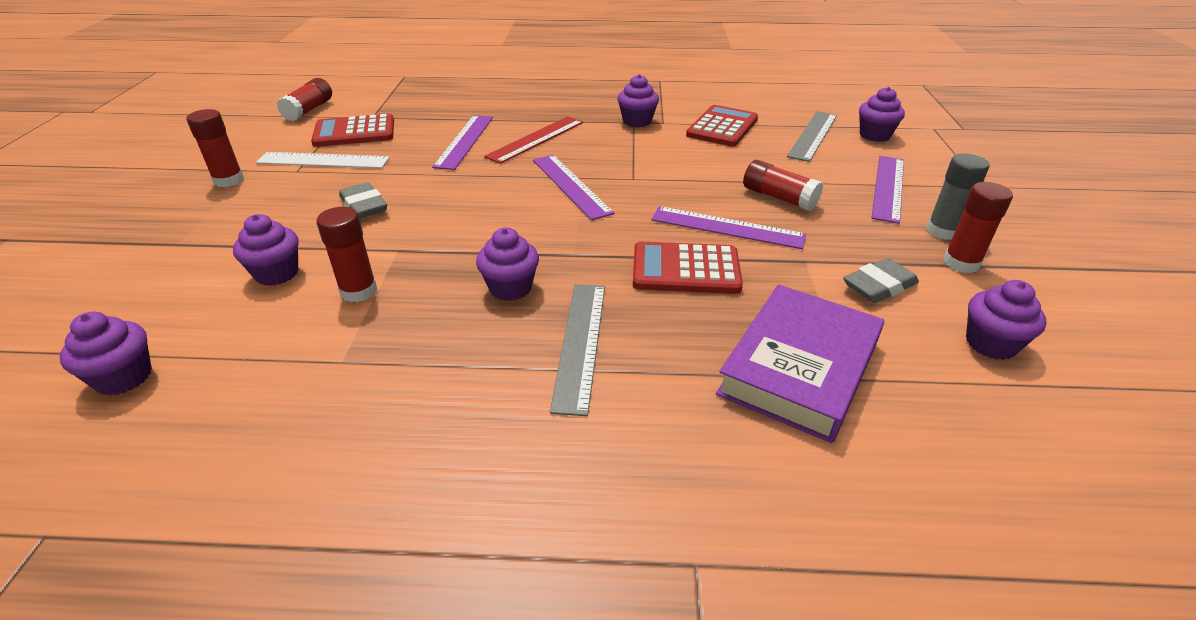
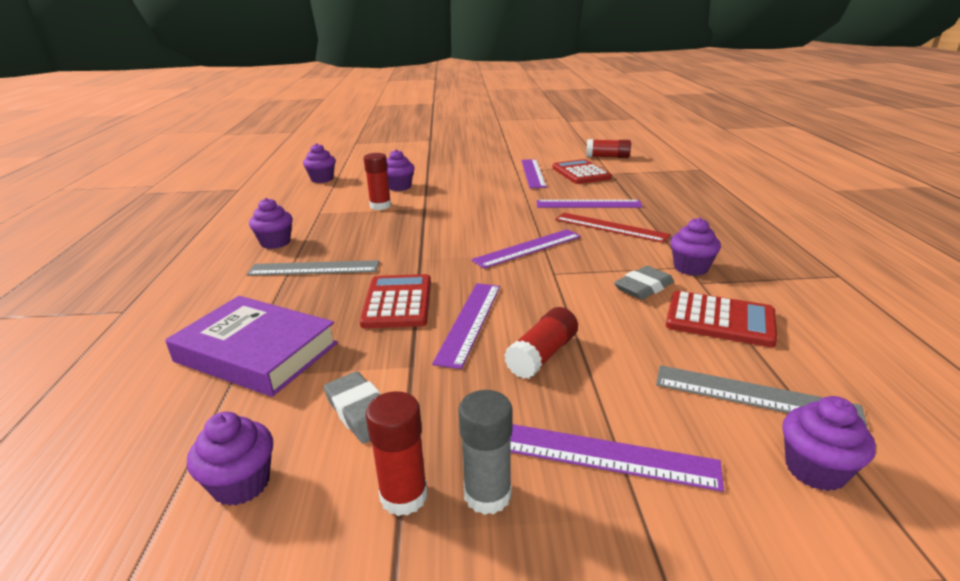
camera: 85 degrees right, 10 degrees down
(228, 180) = (498, 159): red glue stick -> none
(323, 160) = (533, 173): white ruler -> purple ruler
(364, 206) = (476, 192): grey eraser -> grey eraser (643, 287)
(510, 288) = (379, 242): purple cupcake -> purple cupcake (275, 243)

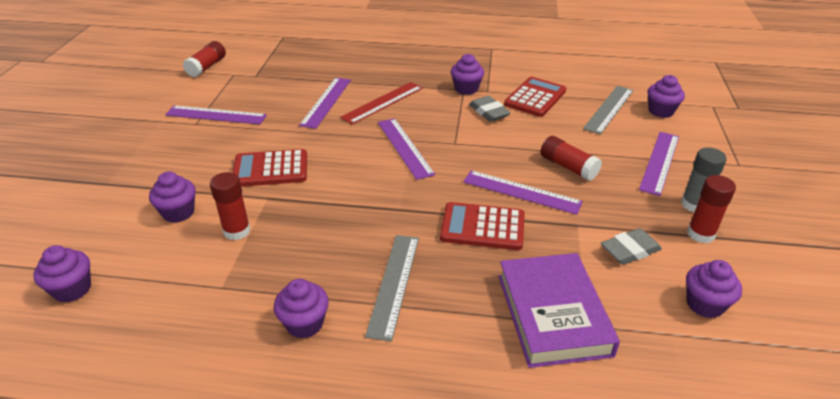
camera: 80 degrees left, 10 degrees up
(256, 352) = (553, 314): purple book -> purple book turned 45 degrees counterclockwise
(580, 173) = (241, 89): red calculator -> red calculator (270, 169)

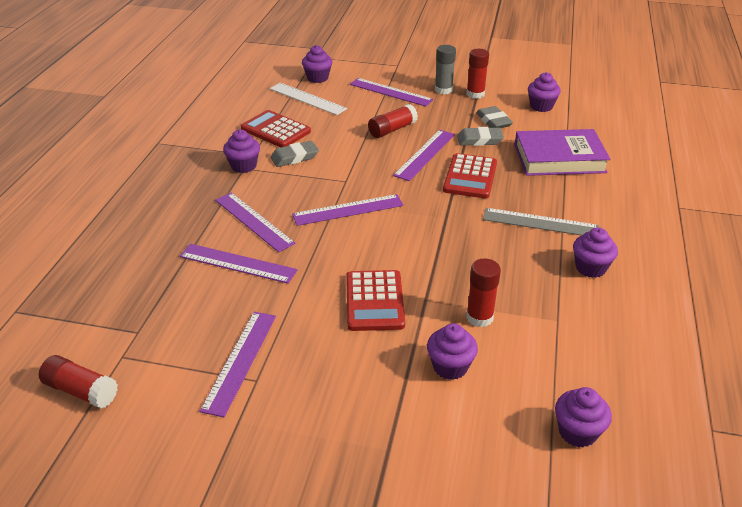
camera: 85 degrees left, 0 degrees up
(382, 102) = (253, 221): red ruler -> purple ruler
(573, 236) = (479, 140): none -> grey eraser
(609, 109) = (307, 99): grey ruler -> white ruler

